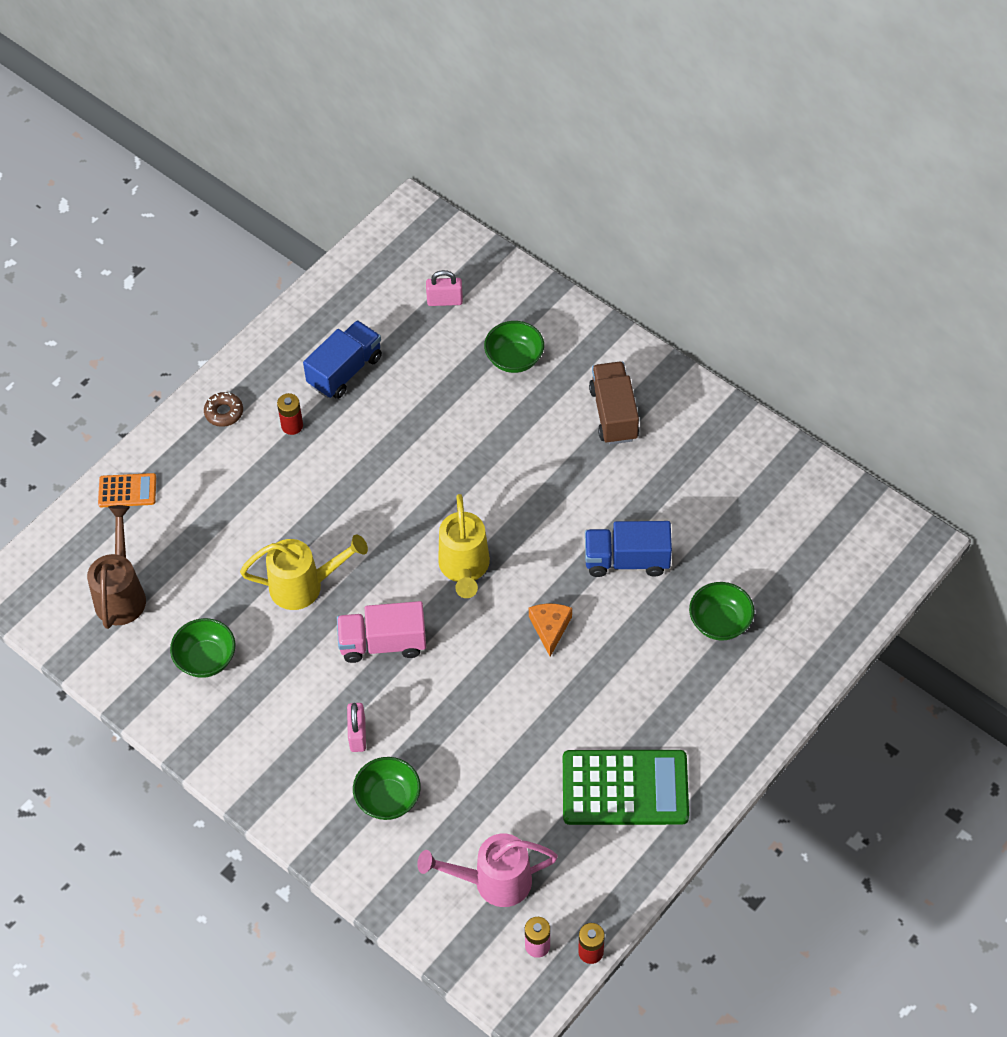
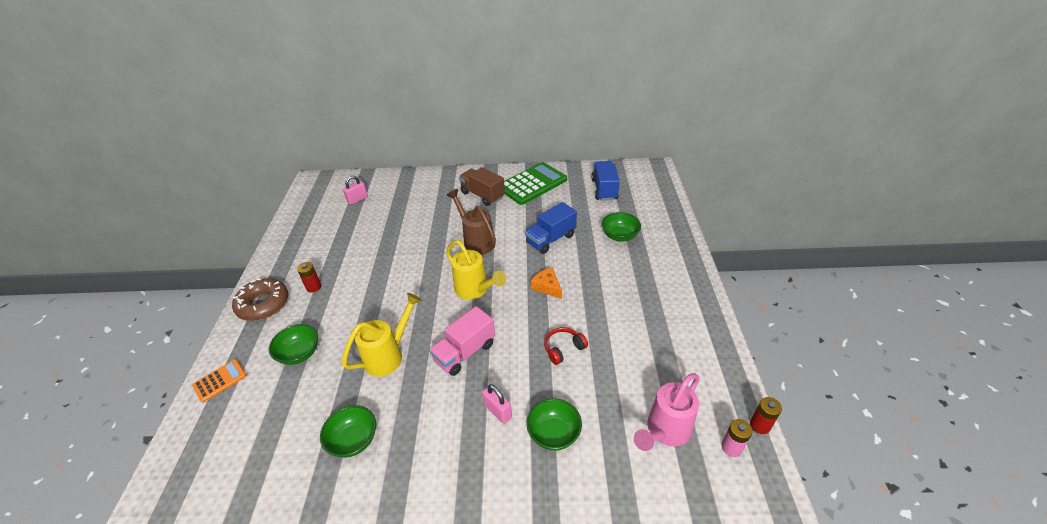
camera: 40 degrees left, 15 degrees down
(121, 594) = (256, 443): brown watering can -> brown watering can (476, 241)
(224, 412) = (263, 304): brown donut -> brown donut, size x1.89
(345, 371) = (326, 249): blue truck -> blue truck (604, 189)
(487, 720) = (563, 349): none -> red headphones
(514, 359) = (414, 201): green bowl -> green bowl (299, 354)
(625, 788) = (668, 329): green calculator -> green calculator (532, 184)

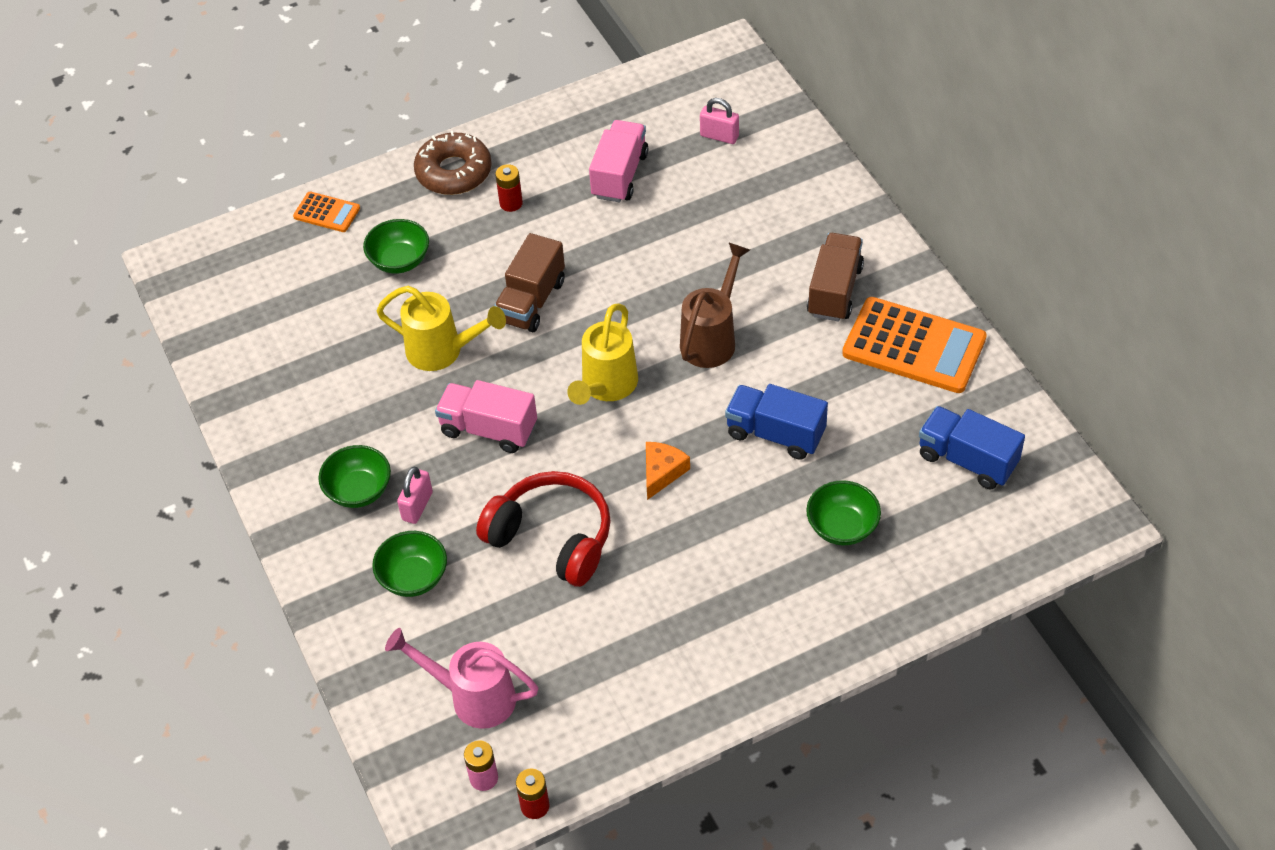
camera: 65 degrees right, 10 degrees up
(343, 239) = (619, 175): none -> pink truck
(354, 440) = (313, 386): green bowl -> green bowl (359, 490)
(390, 301) = (531, 301): none -> brown truck
(532, 184) = (914, 346): green calculator -> orange calculator
(563, 349) = (552, 538): red headphones -> red headphones, size x1.98
(604, 189) = (967, 460): blue truck -> blue truck turned 120 degrees counterclockwise

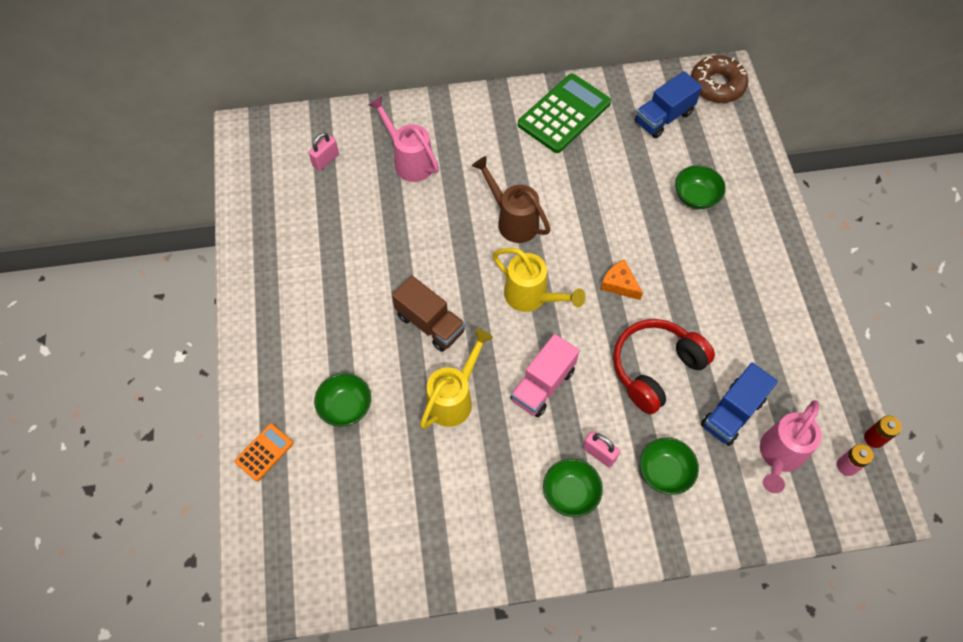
camera: 75 degrees left, 10 degrees up
(454, 172) = (268, 343): brown donut -> brown donut (717, 85)
(511, 203) = (323, 311): red battery -> none
(619, 175) = (331, 232): pink truck -> none
(756, 212) = (409, 161): none -> pink watering can
(775, 434) = (609, 209): blue truck -> blue truck (732, 413)
(834, 291) = (500, 140): brown truck -> none
(914, 346) = (564, 114): orange calculator -> green calculator

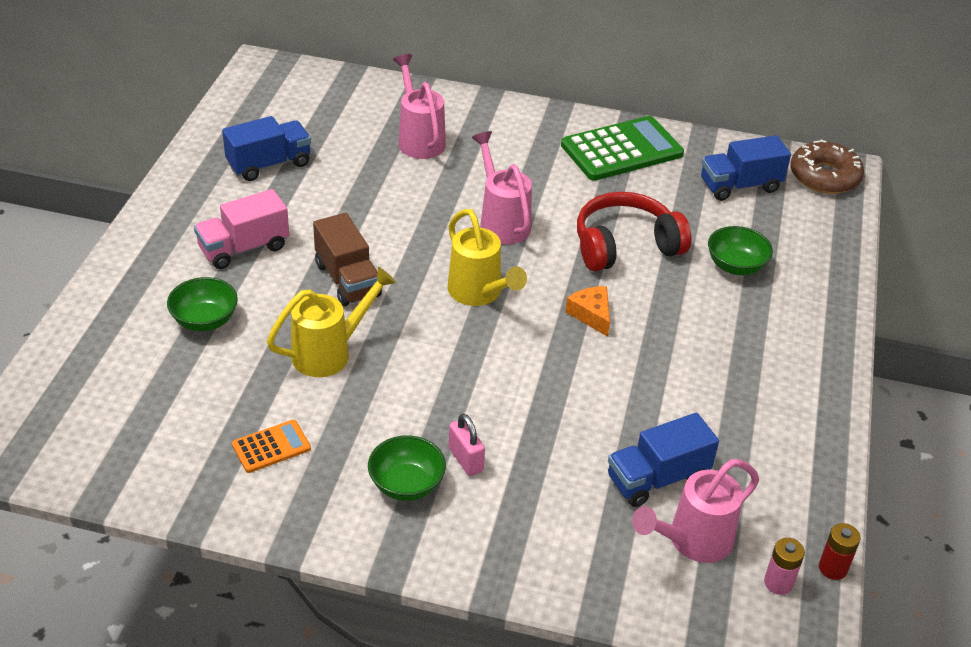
camera: 20 degrees right, 20 degrees down
(264, 452) = (91, 329): orange calculator -> orange calculator (271, 447)
(308, 232) = (269, 164): none -> blue truck
(325, 160) = (329, 113): pink padlock -> none
(513, 220) = (501, 222): brown watering can -> pink watering can
(543, 385) = (440, 375): pink truck -> pink truck (244, 248)
(655, 368) = (586, 405): red headphones -> red headphones (625, 246)
(664, 472) = (535, 505): green bowl -> none

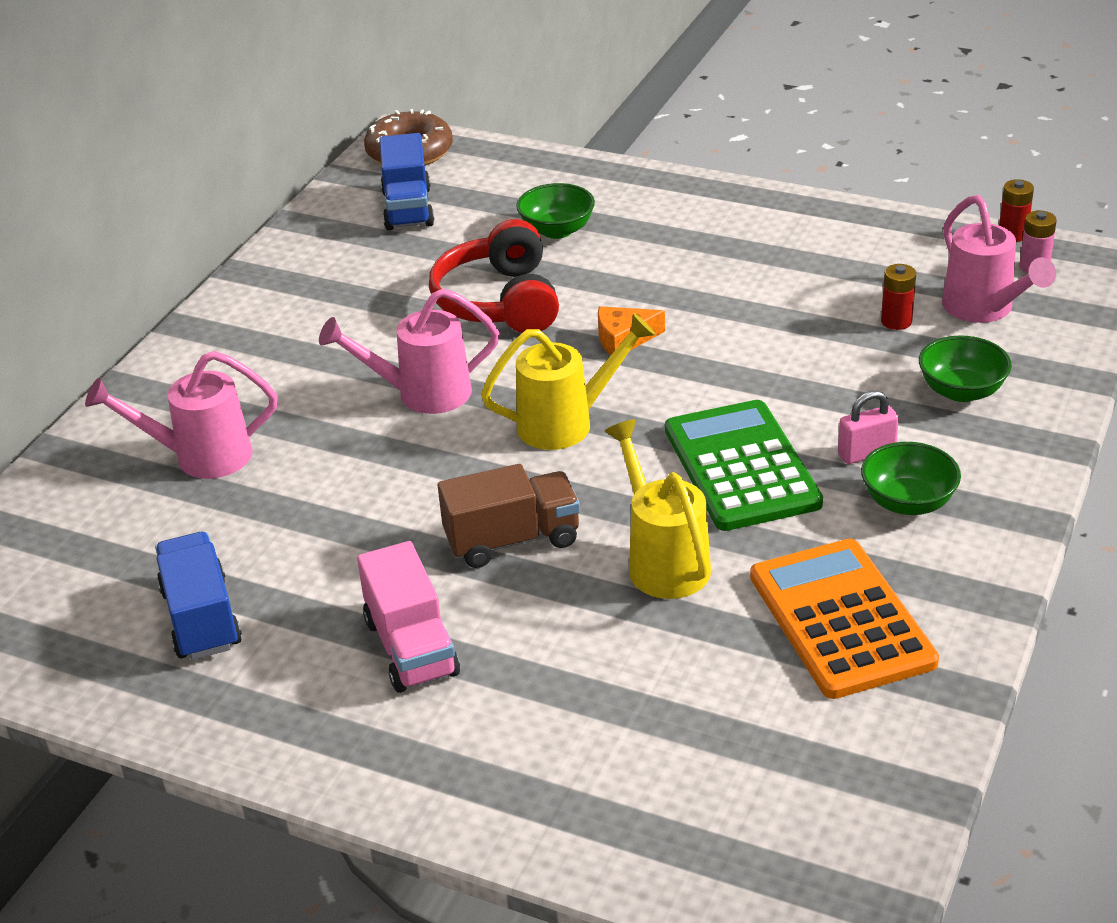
camera: 75 degrees left, 5 degrees down
(205, 320) = (574, 689): green bowl -> green bowl (961, 391)
(271, 447) = (841, 619): orange calculator -> orange calculator, size x2.02
(622, 150) = (301, 284): green calculator -> green calculator (741, 466)
(657, 479) = (896, 321): blue truck -> red battery

